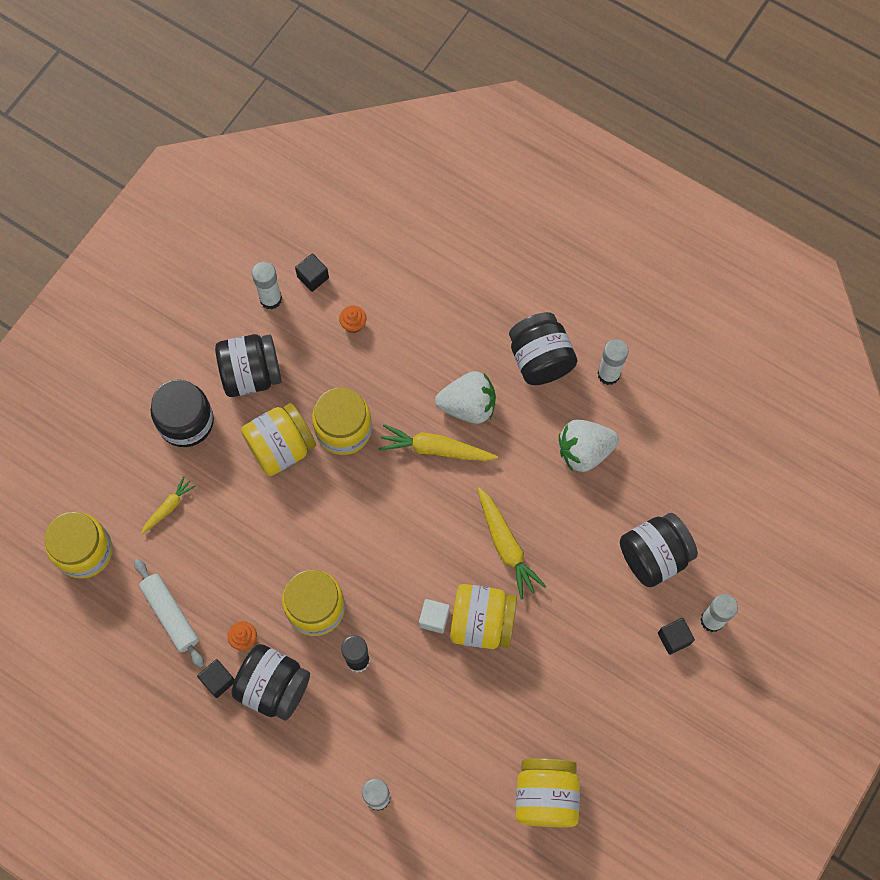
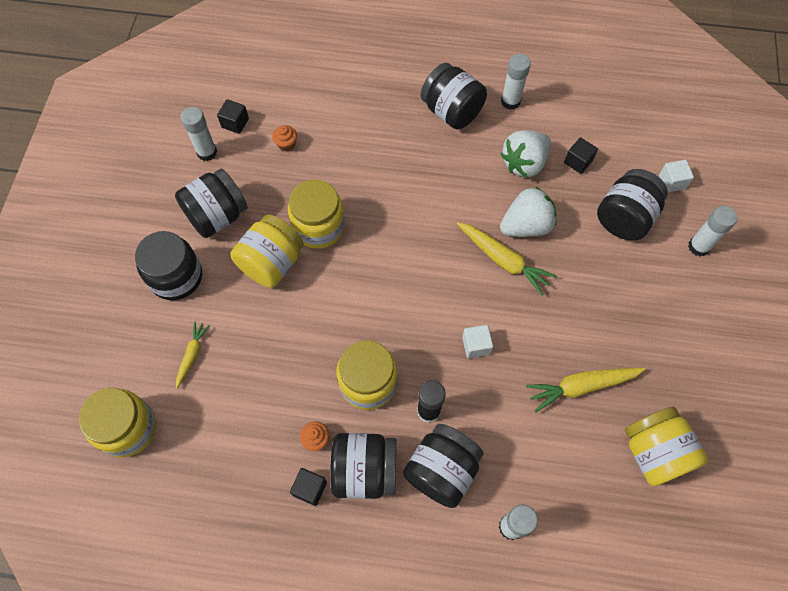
camera: 25 degrees left, 5 degrees down
(170, 615) = (237, 449): white rolling pin -> none
(342, 720) = (441, 471): none -> black jar
(435, 449) = (404, 210): yellow carrot -> yellow carrot (581, 387)
(468, 406) = (413, 167): white strawberry -> white strawberry (526, 225)
(482, 623) = (518, 331): yellow jar -> none
(674, 638) = (678, 273): black cube -> black cube (578, 162)
(727, 539) = (672, 182): none -> white cube

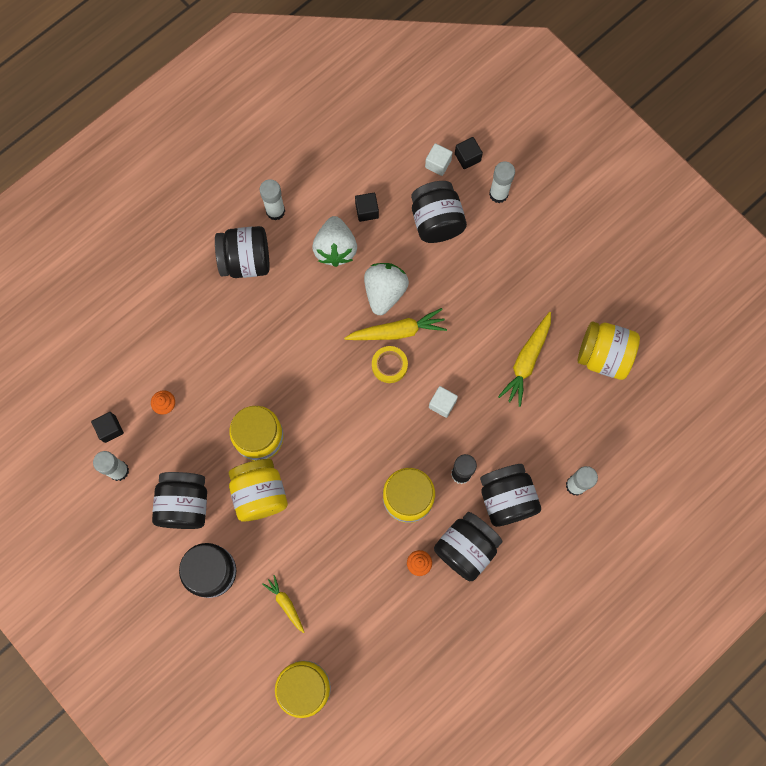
camera: 50 degrees left, 10 degrees up
(310, 489) = (449, 593): black cube -> black cube (467, 157)
(469, 277) = (389, 365): none -> yellow tape

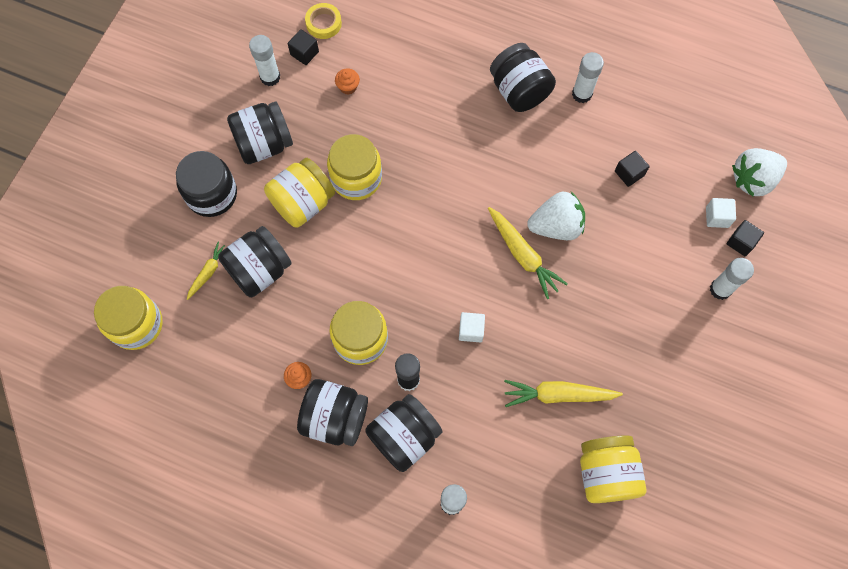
camera: 65 degrees right, 5 degrees down
(335, 248) = (575, 162): white strawberry -> white strawberry (753, 179)
(389, 365) = (484, 263): yellow tape -> yellow tape (323, 23)
(436, 221) = (656, 242): black jar -> black jar (259, 270)

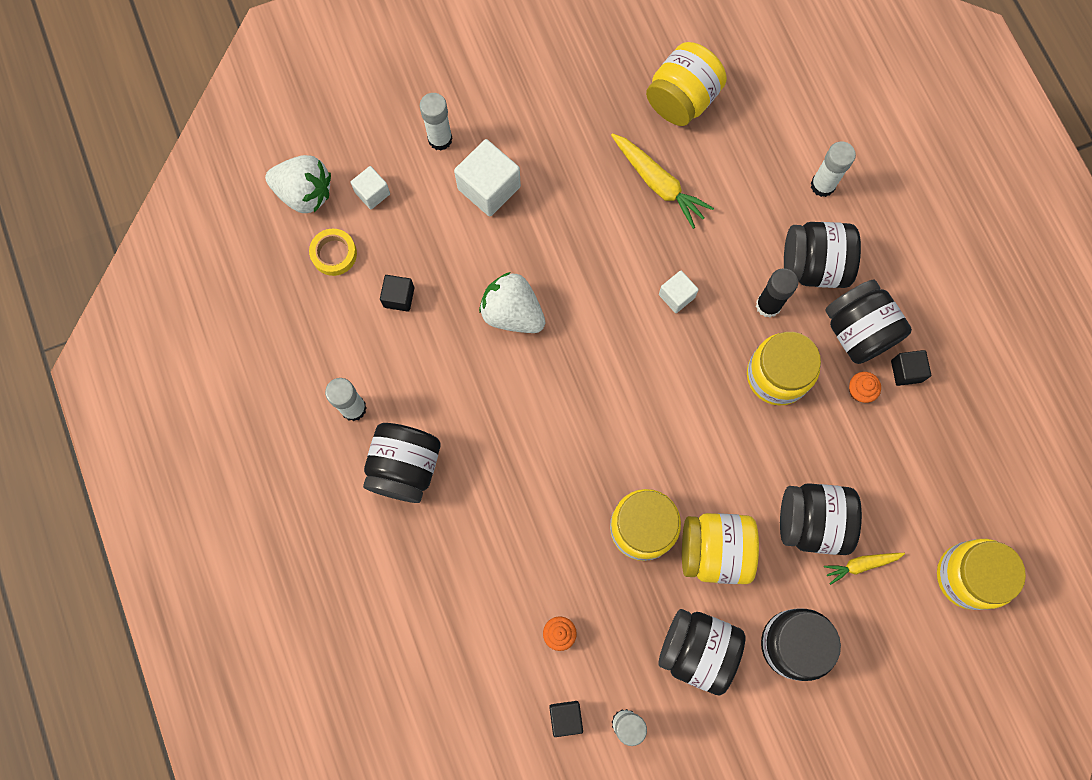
camera: 135 degrees left, 5 degrees up
(323, 23) = (513, 734): yellow tape -> yellow tape (334, 254)
(523, 255) = (567, 315): yellow carrot -> none
(656, 287) = (489, 188): none -> white cube
(741, 242) = (378, 157): black cube -> black cube (906, 371)

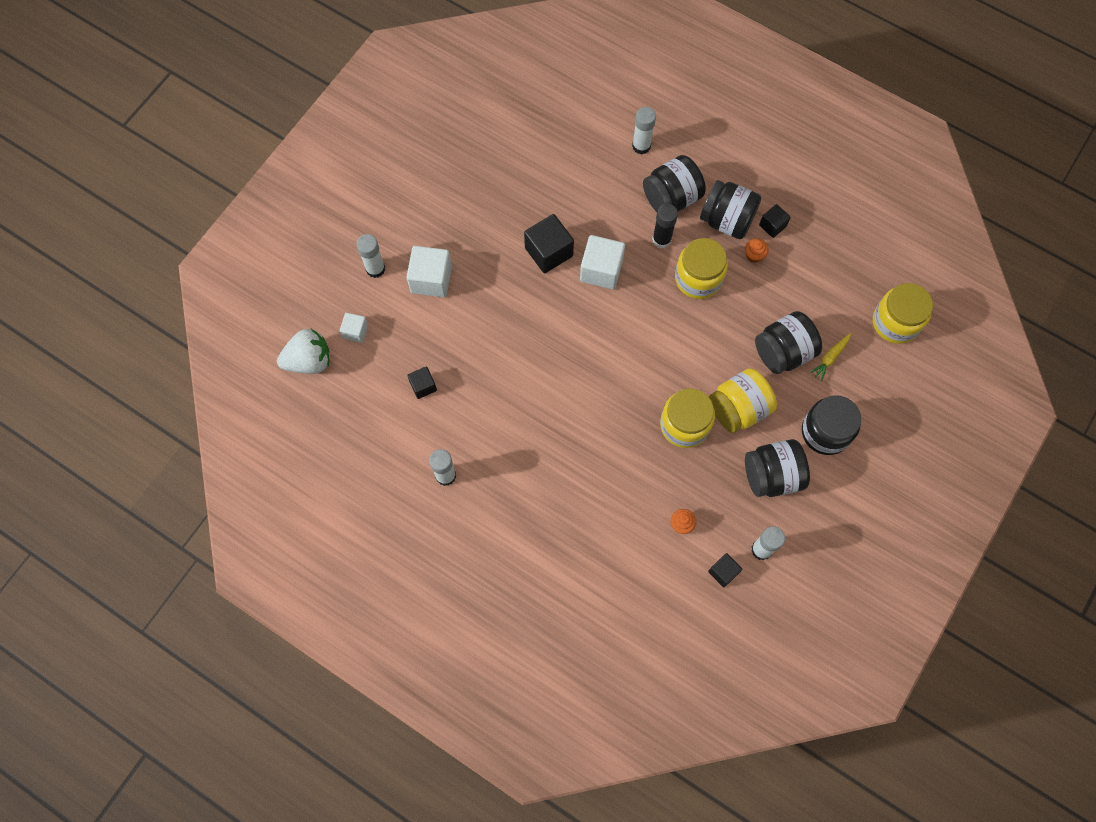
camera: 35 degrees left, 5 degrees down
(334, 254) = (358, 387): yellow tape -> none
(405, 467) = (507, 490): black jar -> none
(512, 313) = (505, 348): white strawberry -> none
(634, 239) = (549, 252): none -> black cube
(658, 184) = (539, 208): yellow carrot -> none
(676, 296) = (601, 270): white cube -> white cube, size x1.76
(682, 99) = (515, 147): yellow jar -> none

